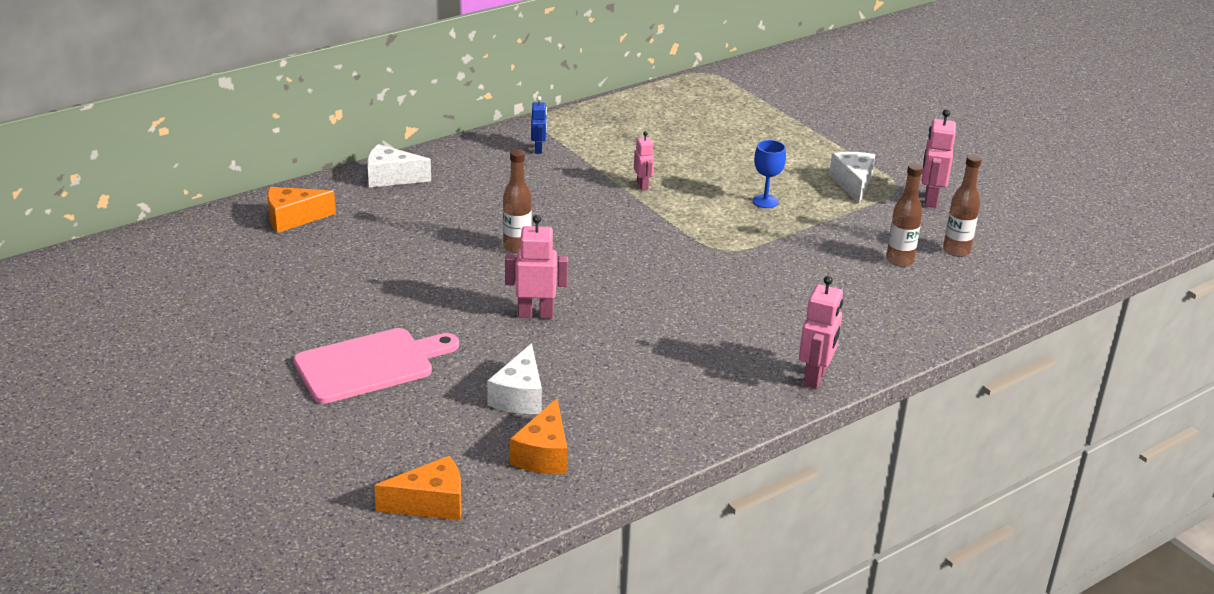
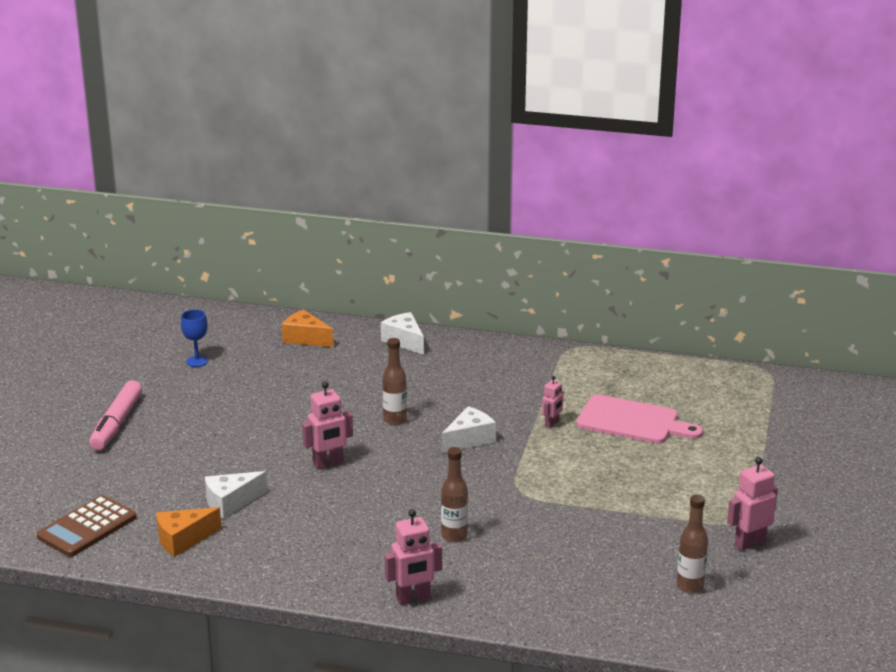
camera: 50 degrees right, 5 degrees down
(257, 393) = (116, 423): none -> pink marker
(370, 365) = (192, 440): pink cutting board -> pink cutting board (632, 421)
(431, 503) = (87, 527): orange cheese -> brown calculator
(535, 314) = (328, 464): pink robot -> pink robot turned 105 degrees clockwise
(538, 149) = (530, 367): blue robot -> none
(765, 201) = (616, 478): blue goblet -> blue goblet (197, 361)
(853, 184) = (711, 501): white cheese -> white cheese (469, 439)
(899, 260) = (630, 568): brown bottle -> brown bottle (454, 536)

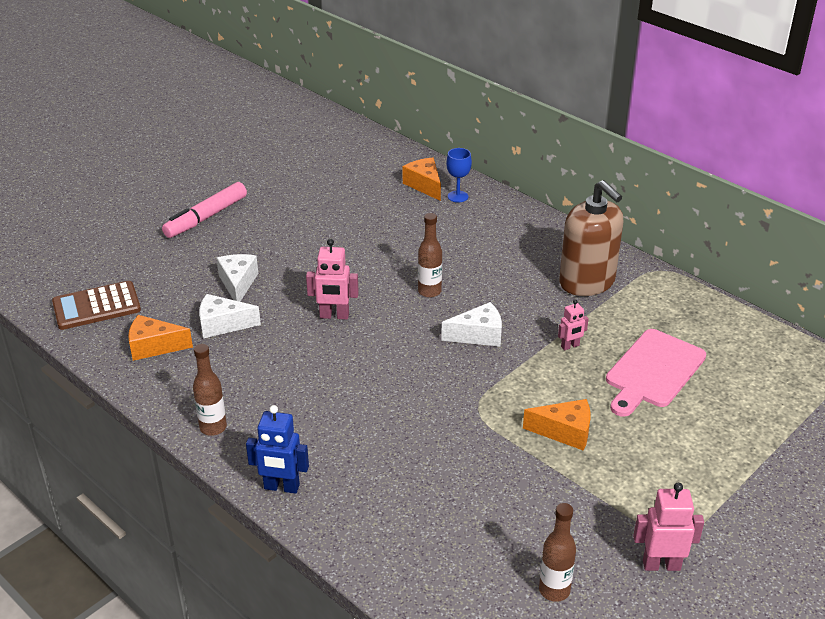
camera: 30 degrees right, 10 degrees up
(197, 361) = (318, 179): blue goblet -> blue goblet (458, 196)
(404, 341) = (507, 214): white cheese -> white cheese (238, 284)
(413, 599) = (281, 487): pink robot -> blue robot
(454, 536) = (376, 434): brown bottle -> brown bottle (213, 427)
(522, 373) = (587, 282): none -> brown soap dispenser
(603, 484) = (565, 432): none -> orange cheese
(632, 421) = (653, 371): pink cutting board -> pink cutting board turned 75 degrees clockwise

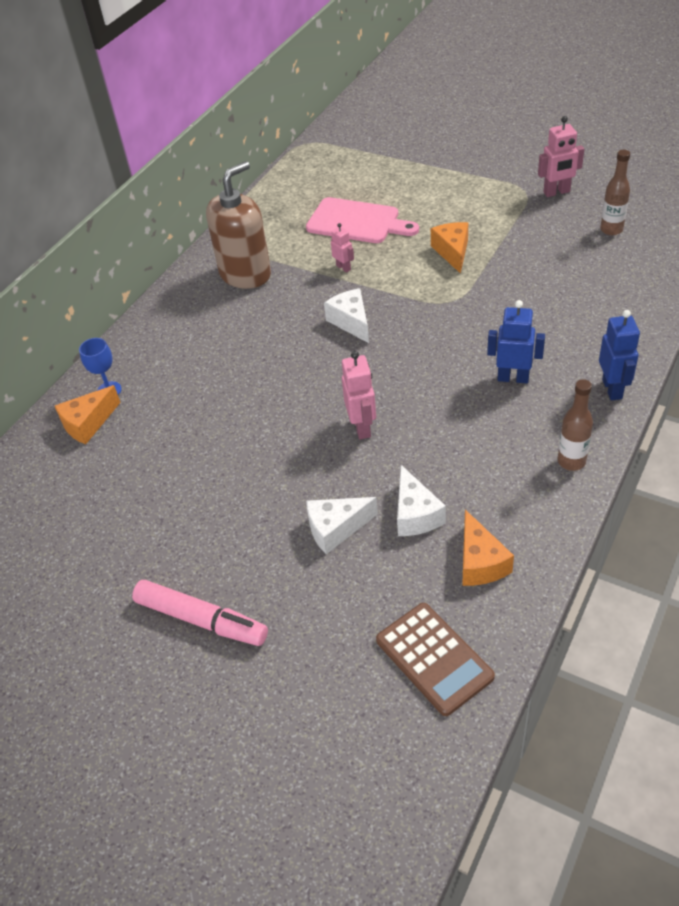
camera: 100 degrees left, 10 degrees up
(339, 421) = (513, 378): none -> blue robot
(429, 291) = (295, 369): brown bottle -> none
(661, 564) = (556, 192): pink robot -> pink robot turned 90 degrees counterclockwise

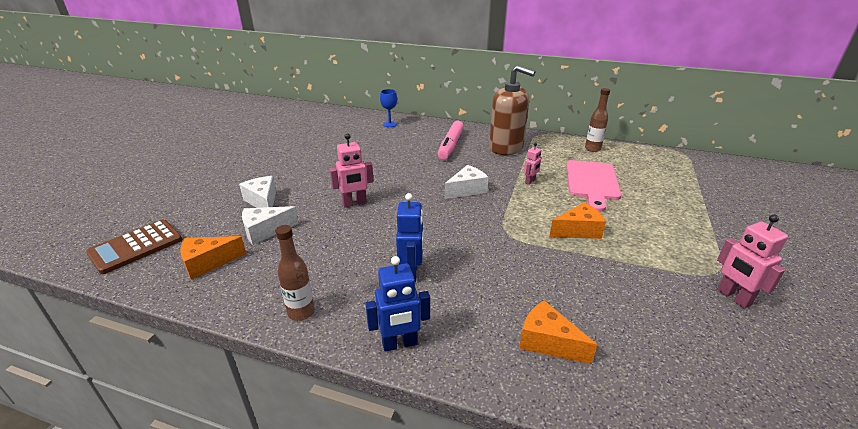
camera: 75 degrees right, 15 degrees down
(88, 423) = (364, 123): orange cheese -> orange cheese (548, 342)
(201, 620) = (213, 168): pink marker -> pink marker (450, 145)
(611, 230) = (691, 347): brown bottle -> brown bottle (592, 149)

